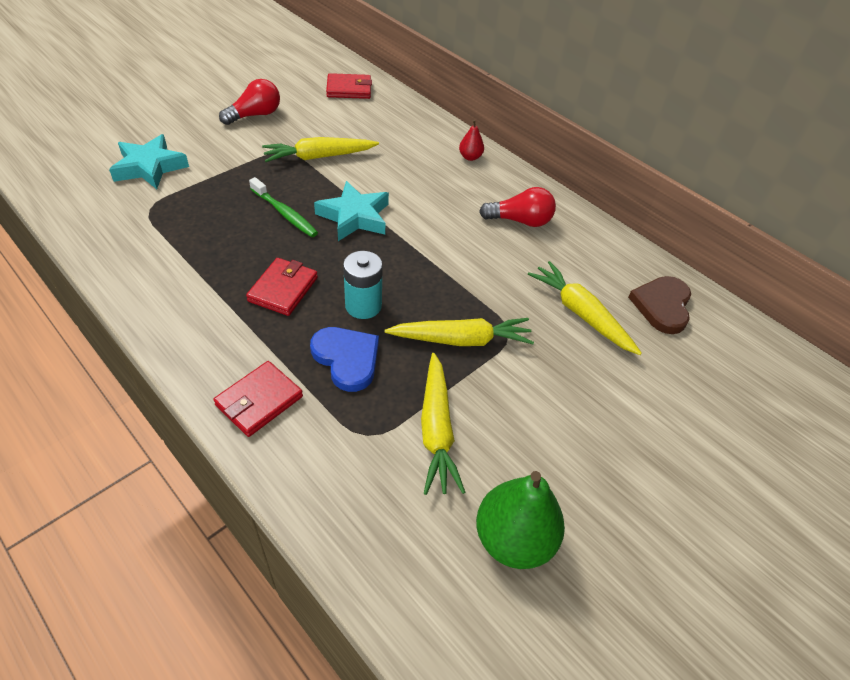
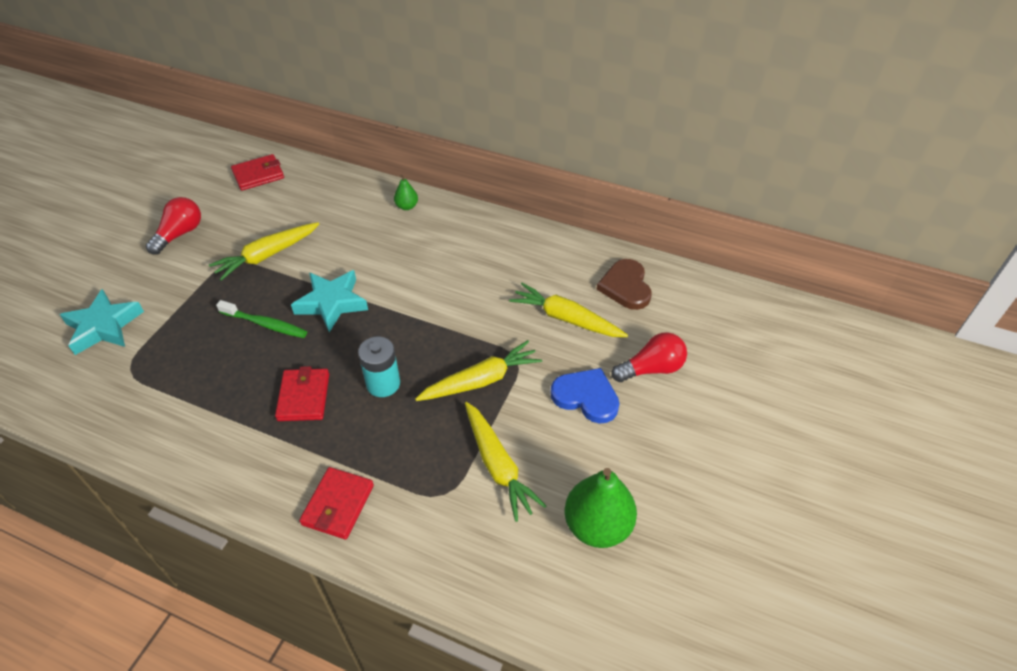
camera: 20 degrees left, 0 degrees up
(347, 359) = (394, 437): blue heart -> blue heart (586, 397)
(470, 157) = (407, 206): red pear -> green pear
(520, 221) = (479, 253): red light bulb -> red light bulb (651, 369)

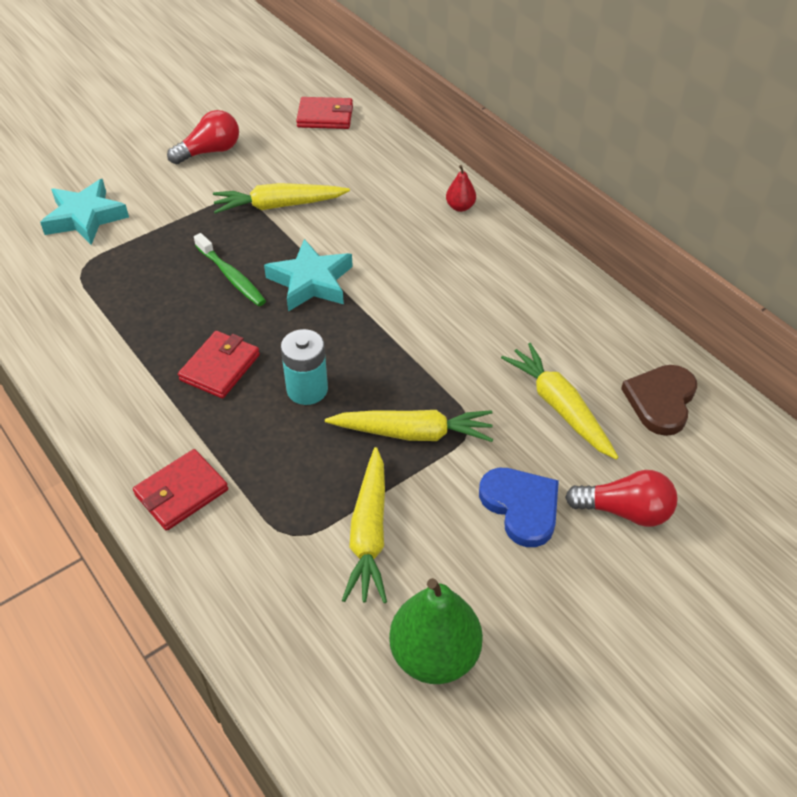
camera: 30 degrees right, 0 degrees up
(407, 206) = (460, 207): green pear -> red pear

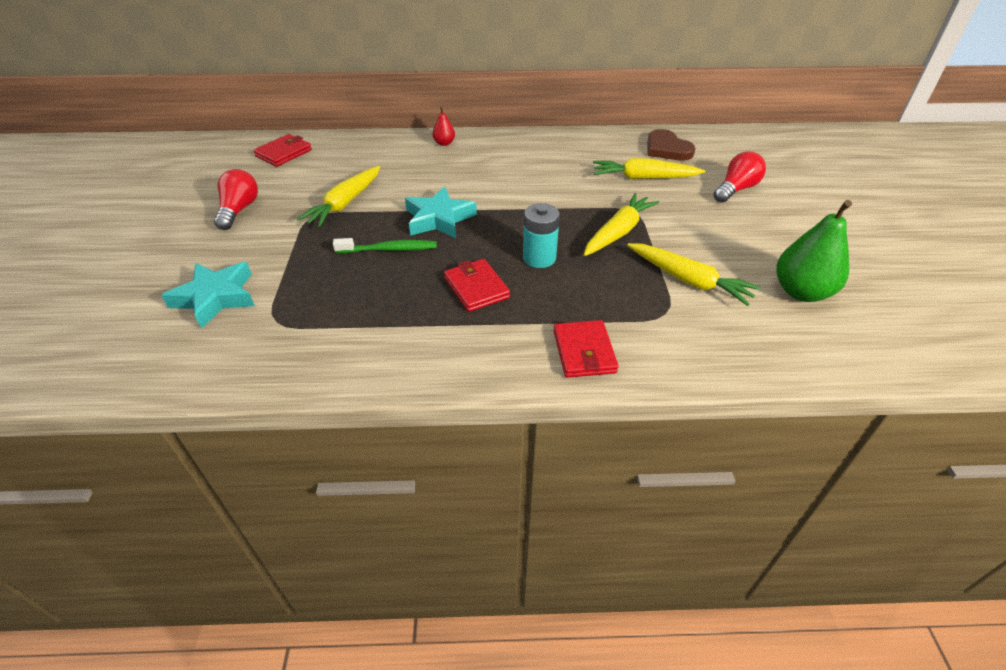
camera: 55 degrees left, 5 degrees down
(521, 507) = (708, 218): blue heart -> none

